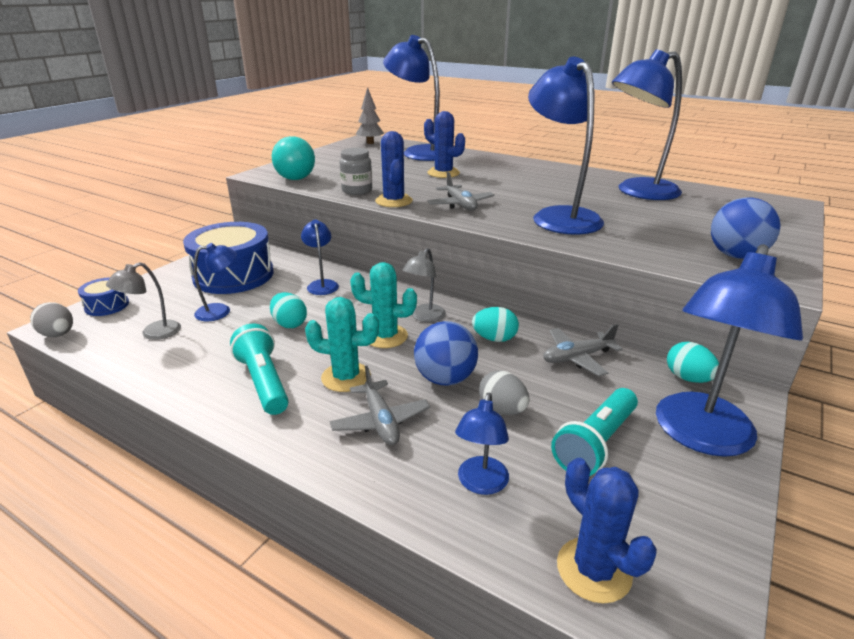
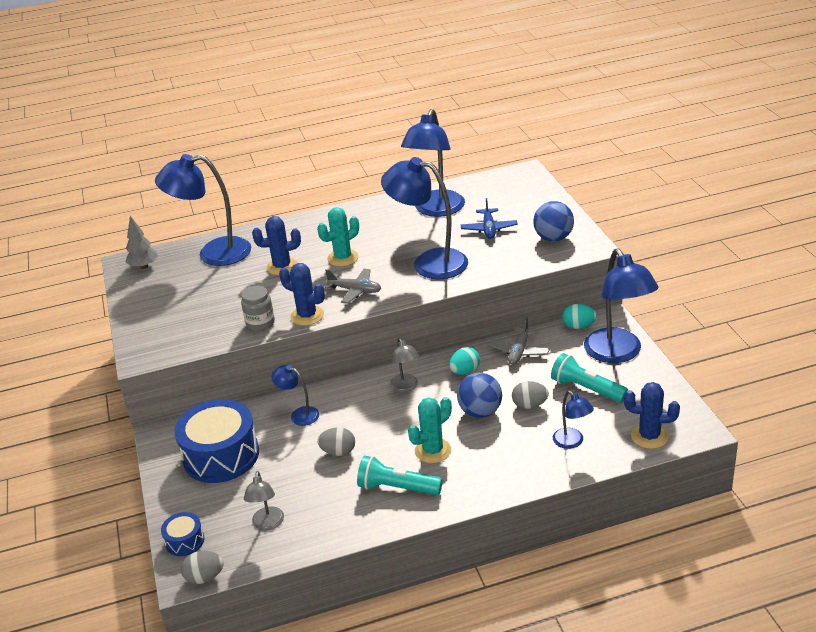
camera: 45 degrees left, 5 degrees up
(220, 311) = (276, 480): blue lamp -> none
(289, 324) = (338, 452): turquoise egg -> grey egg
(292, 175) = (173, 342): turquoise light bulb -> none
(380, 421) = (489, 454): grey plane -> none
(385, 336) = (408, 415): turquoise cactus -> turquoise cactus (343, 258)
(596, 443) = (586, 389): turquoise flashlight -> turquoise flashlight turned 135 degrees clockwise
(668, 221) = (489, 229): none -> blue plane

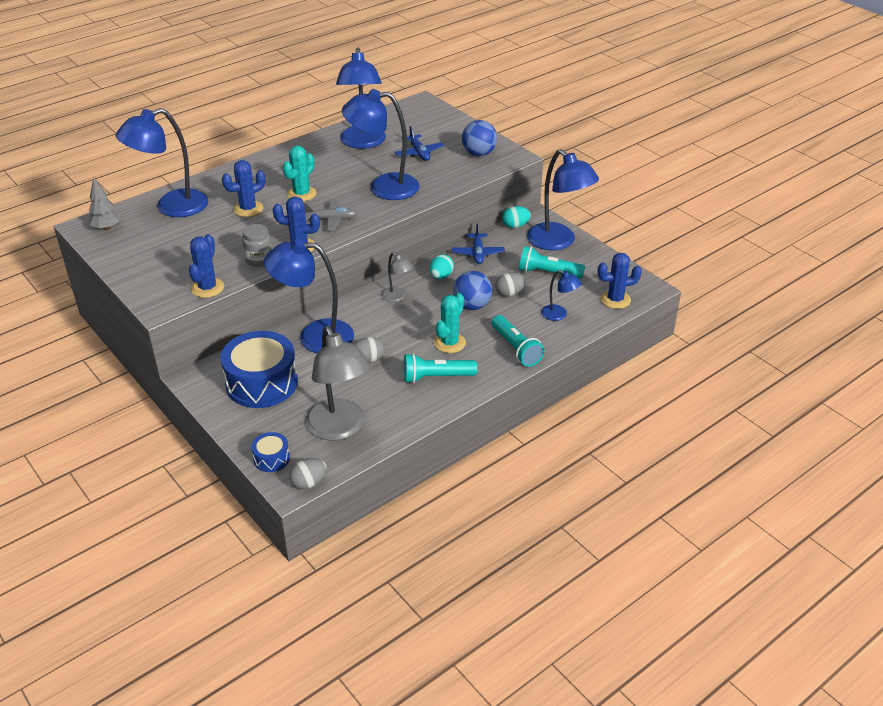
camera: 25 degrees left, 5 degrees up
(195, 345) = (207, 288): none -> blue cactus
(267, 524) = (340, 429): grey lamp -> grey lamp, size x2.04
(299, 414) = (314, 336): blue lamp -> blue lamp, size x2.04
(501, 472) = (515, 348): none -> turquoise flashlight
(519, 351) = (477, 253): grey plane -> blue plane

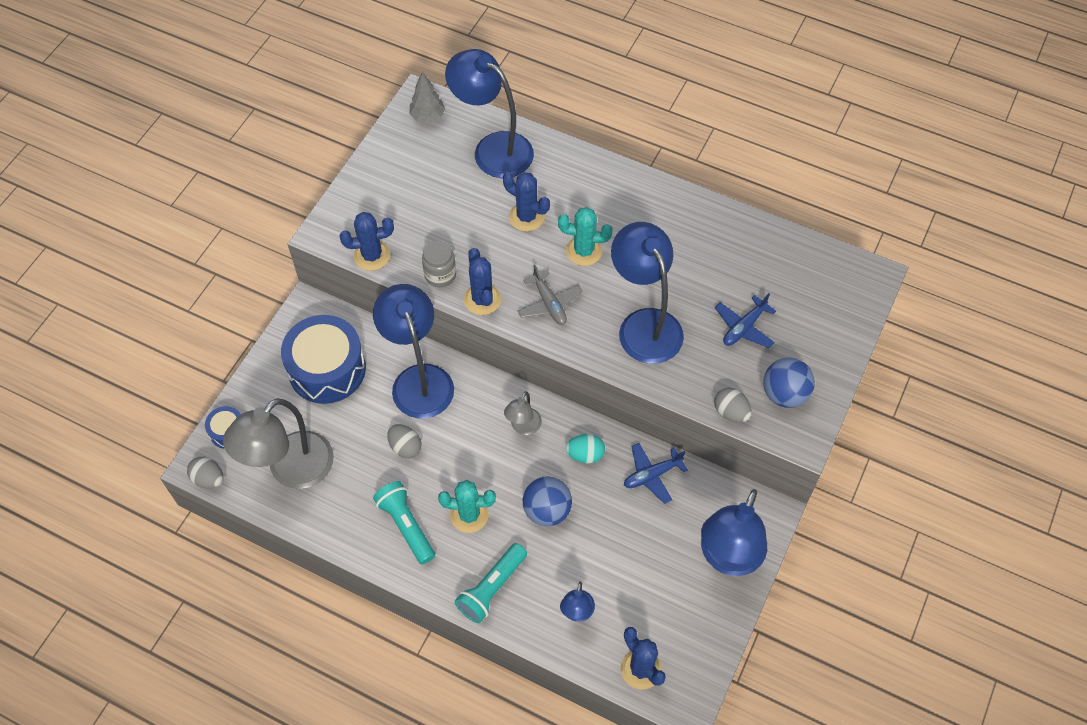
camera: 65 degrees right, 20 degrees up
(362, 143) = (729, 258): blue lamp -> none
(509, 293) = (591, 542): grey egg -> grey egg (730, 412)
(515, 226) = (735, 494): turquoise egg -> none
(548, 273) = (655, 570): turquoise flashlight -> none

